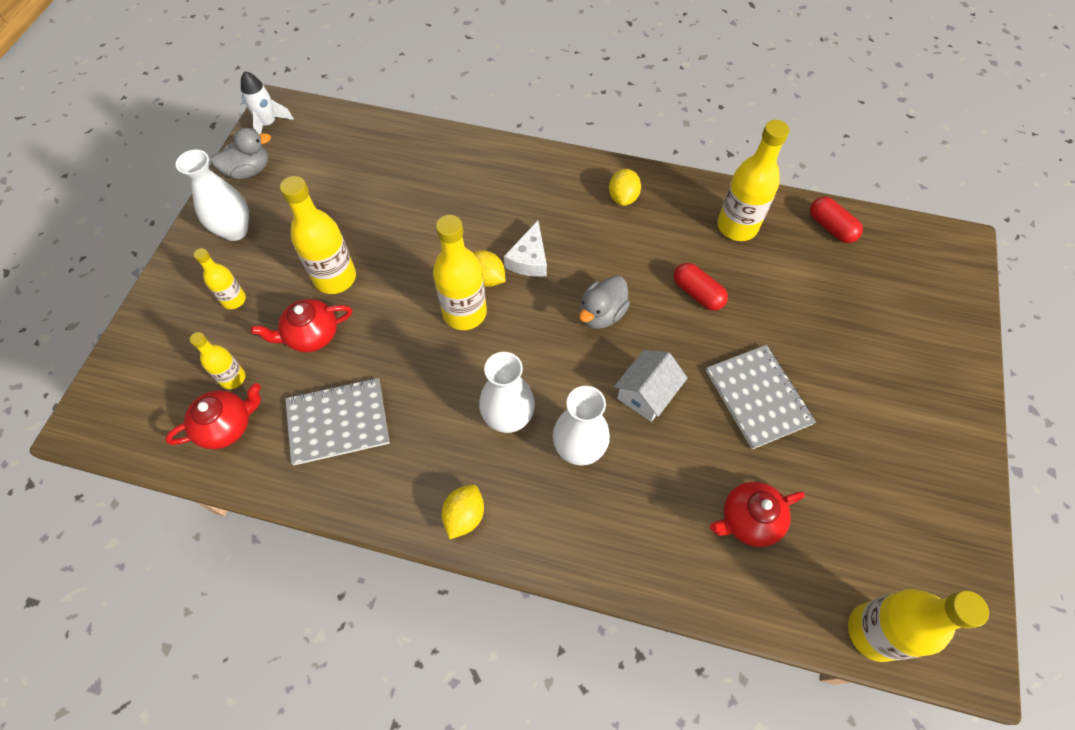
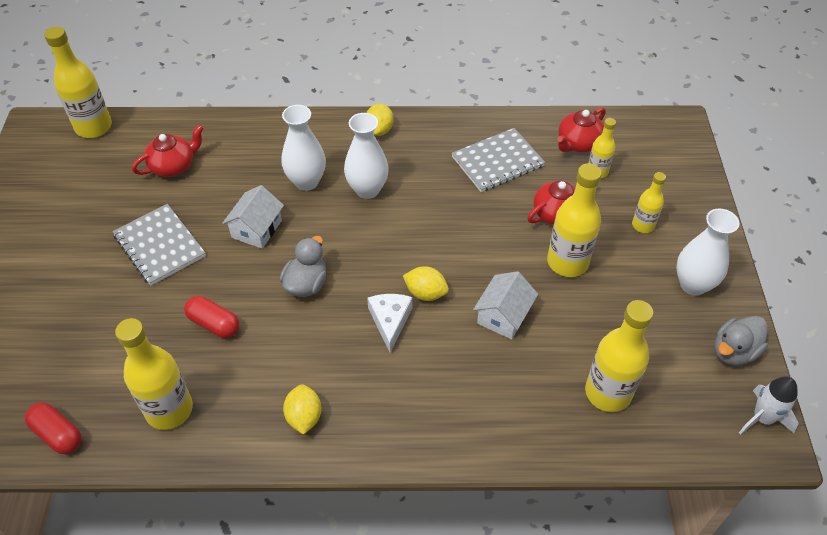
camera: 165 degrees right, 10 degrees down
(423, 241) = (503, 316): none -> white house
(464, 313) = (433, 258): yellow bottle -> yellow bottle (608, 393)

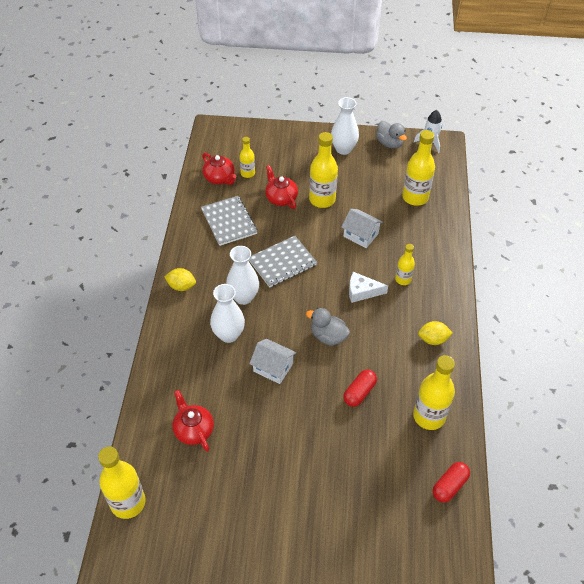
camera: 85 degrees left, 0 degrees up
(159, 246) = (282, 434): grey notebook -> grey notebook (282, 262)
(425, 293) = (341, 271): yellow lemon -> none
(643, 225) = (296, 161): yellow bottle -> yellow bottle (403, 279)

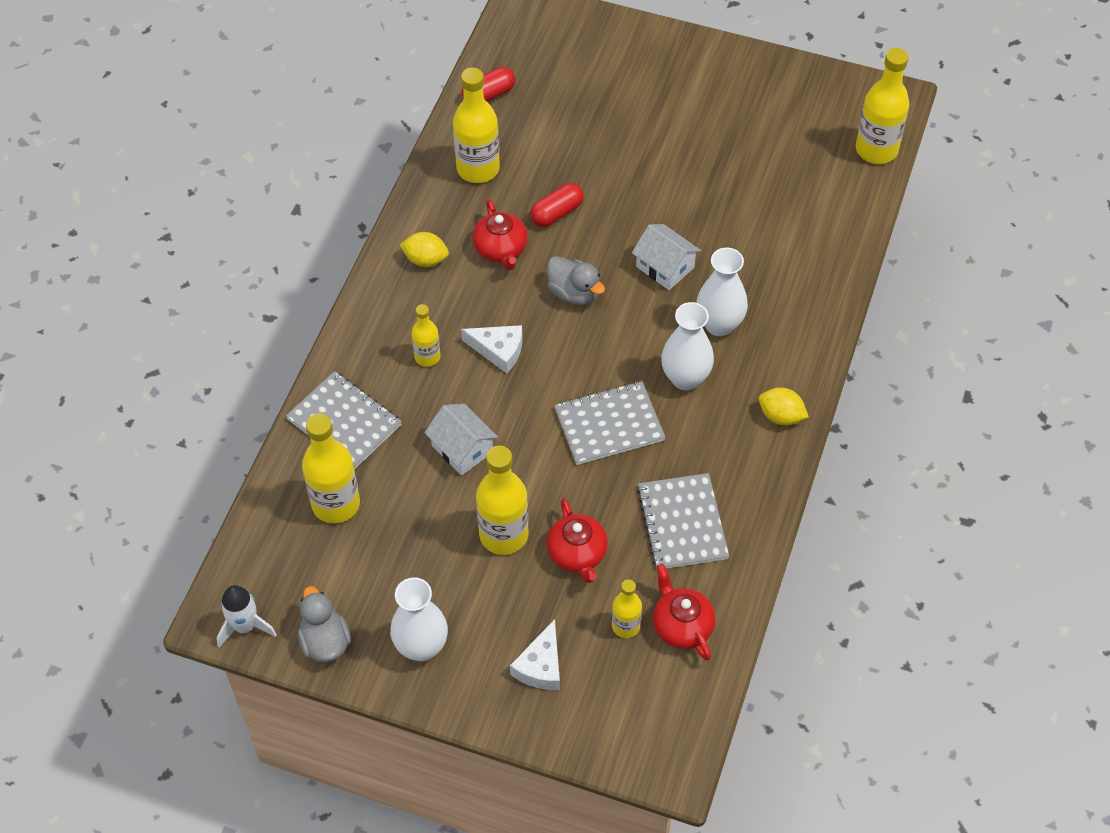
camera: 165 degrees left, 5 degrees up
(193, 430) = (787, 211): red teapot -> red teapot (501, 249)
(284, 152) = (541, 666): none -> white cheese
(432, 236) = (344, 422): none -> grey notebook

